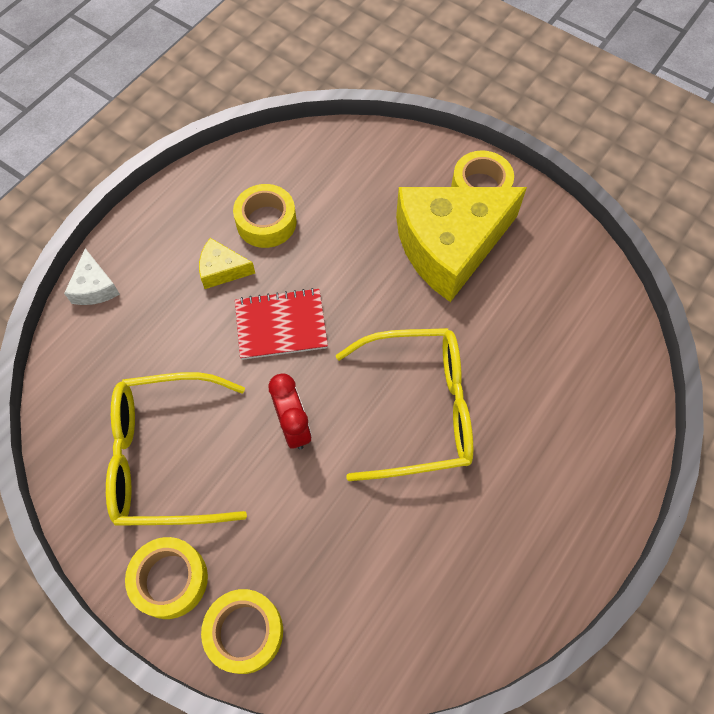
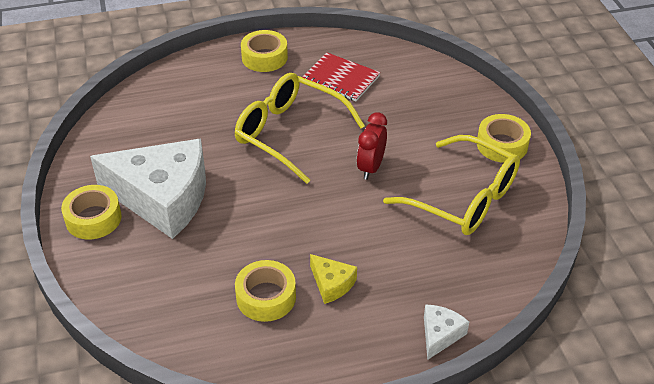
camera: 140 degrees left, 20 degrees down
(245, 632) = (476, 106): yellow tape -> yellow tape (264, 57)
(281, 325) = (325, 223): red notebook -> red notebook (341, 78)
(450, 246) = (163, 198): yellow cheese -> white cheese

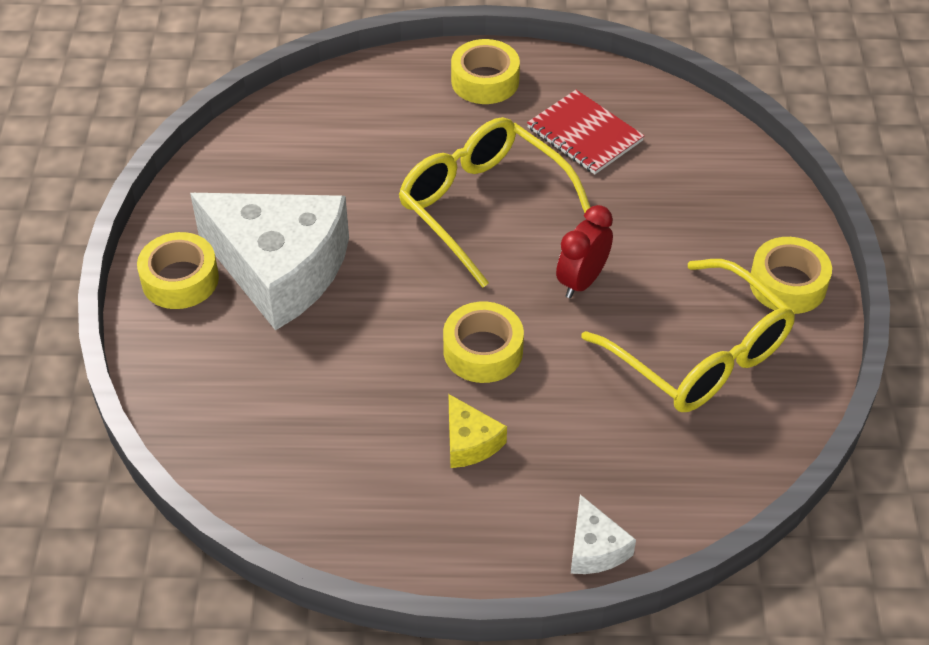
camera: 15 degrees right, 5 degrees up
(266, 297) = (375, 441): yellow tape -> yellow tape (483, 351)
(440, 335) = (595, 548): white cheese -> white cheese turned 120 degrees clockwise

